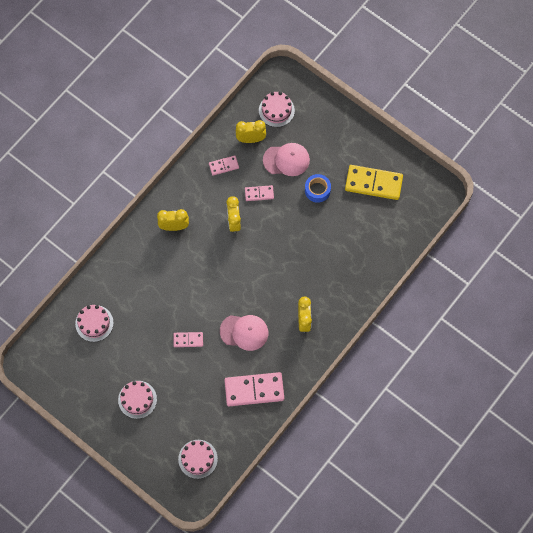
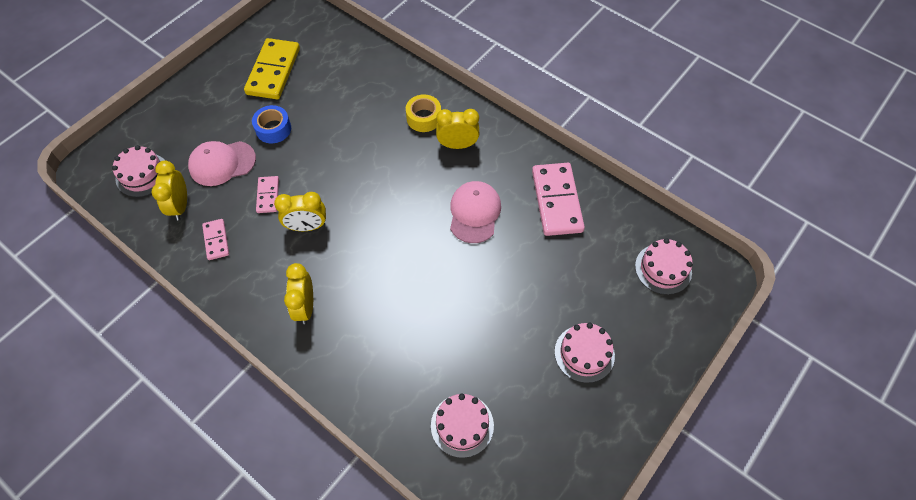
camera: 90 degrees left, 10 degrees down
(188, 340) = (487, 284): pink domino -> none
(286, 160) = (222, 163): pink cap -> pink cap turned 105 degrees counterclockwise
(329, 296) = (424, 118): none -> yellow tape

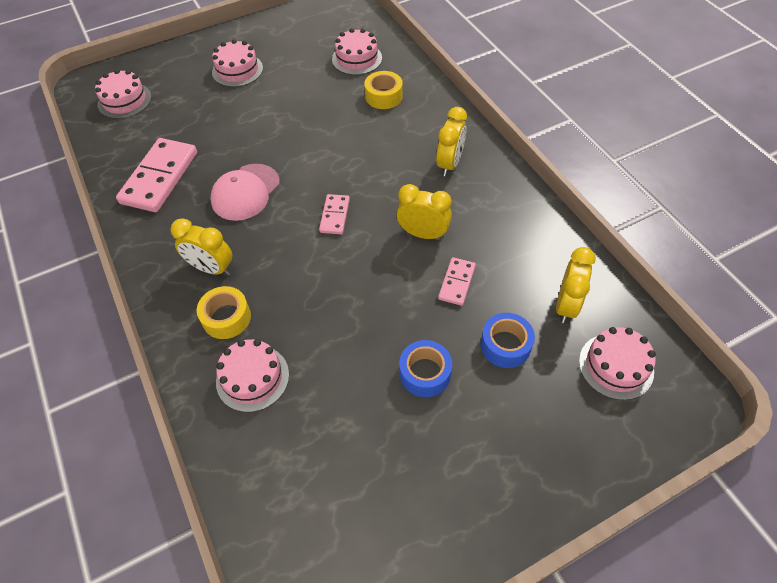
camera: 155 degrees left, 5 degrees down
(216, 240) = (527, 251): pink domino -> pink domino (335, 216)
(222, 163) = (505, 345): pink cap -> blue tape
(273, 71) = (395, 482): yellow domino -> none
(384, 91) = (252, 378): none -> pink cake
(404, 374) = (383, 96): none -> yellow tape

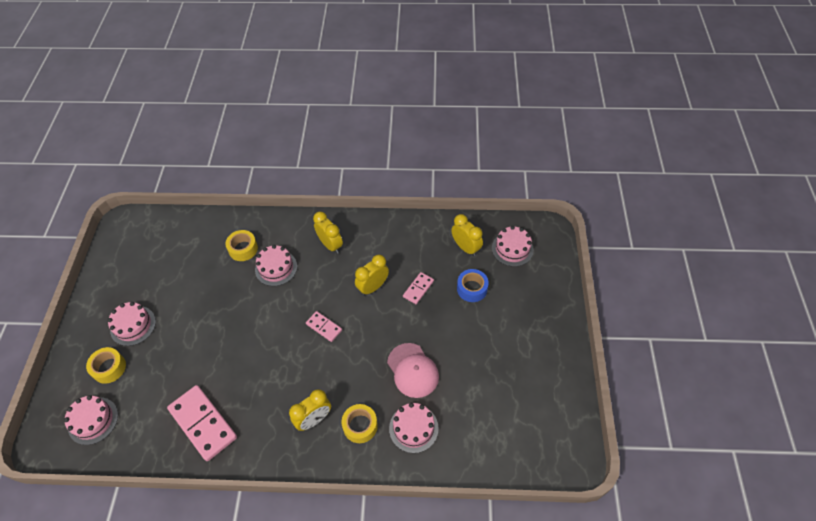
camera: 60 degrees left, 0 degrees up
(183, 80) = (109, 368): none -> yellow tape
(245, 192) = (263, 371): pink cap -> pink cap (413, 370)
(357, 58) = (192, 246): pink cake -> pink cake (276, 268)
(425, 373) = (465, 335): blue tape -> none
(457, 282) = (418, 289): pink domino -> pink domino turned 75 degrees clockwise

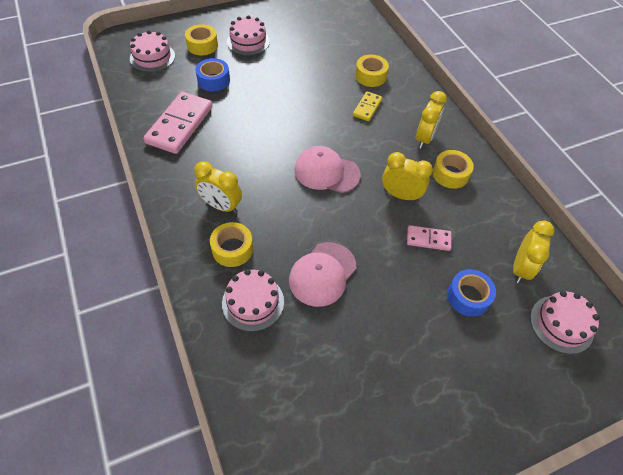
camera: 60 degrees right, 0 degrees up
(164, 374) = (213, 80): none -> blue tape
(276, 268) = (367, 108): pink cake -> yellow domino
(324, 327) = (326, 172): pink domino -> pink cap
(372, 246) = (450, 174): none -> yellow tape

